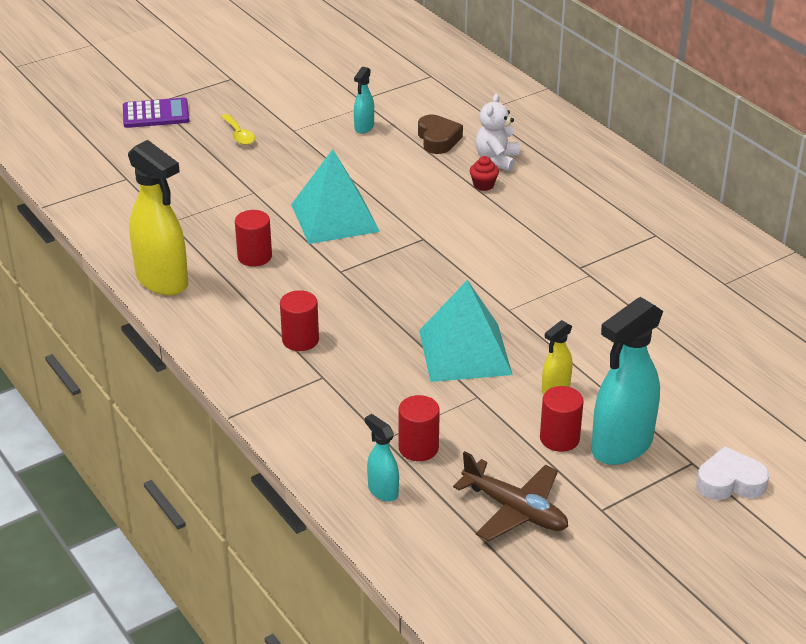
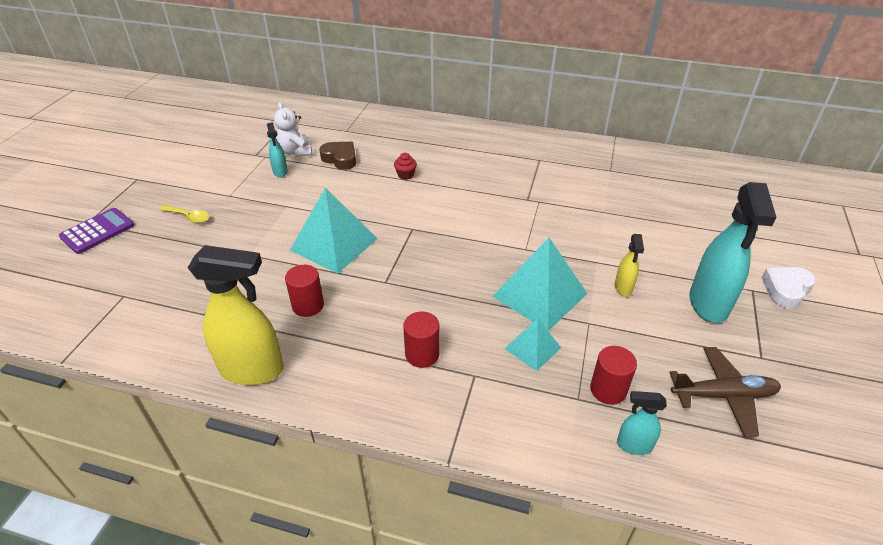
camera: 40 degrees left, 5 degrees up
(398, 386) = (532, 348): none -> turquoise pyramid
(497, 160) = (393, 156): white teddy bear -> white teddy bear (295, 152)
(559, 438) = (672, 322): red cylinder -> none

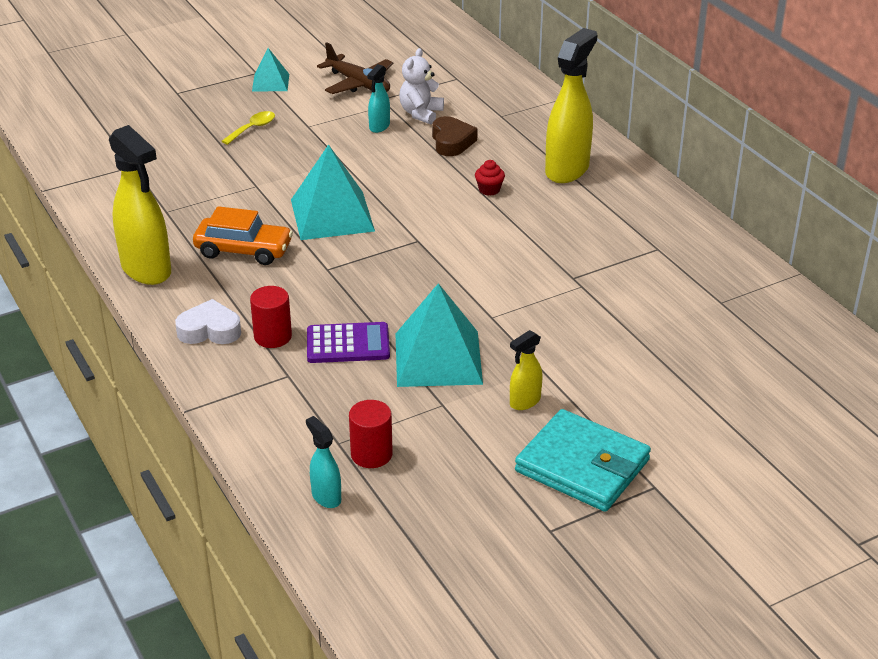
camera: 45 degrees right, 5 degrees down
(97, 231) = (174, 104): purple calculator -> purple calculator (348, 344)
(189, 217) = (253, 128): yellow spoon -> yellow spoon turned 120 degrees counterclockwise
(308, 305) = (244, 250): red cylinder -> orange car
(429, 142) = (567, 170): none -> yellow spray bottle
(532, 348) = (363, 389): turquoise pyramid -> turquoise pyramid (270, 82)
(708, 304) = (582, 466): turquoise spray bottle -> turquoise wallet
(723, 395) = (459, 525): brown plane -> brown plane (359, 84)
(785, 290) = (691, 510): white heart -> white heart (209, 330)

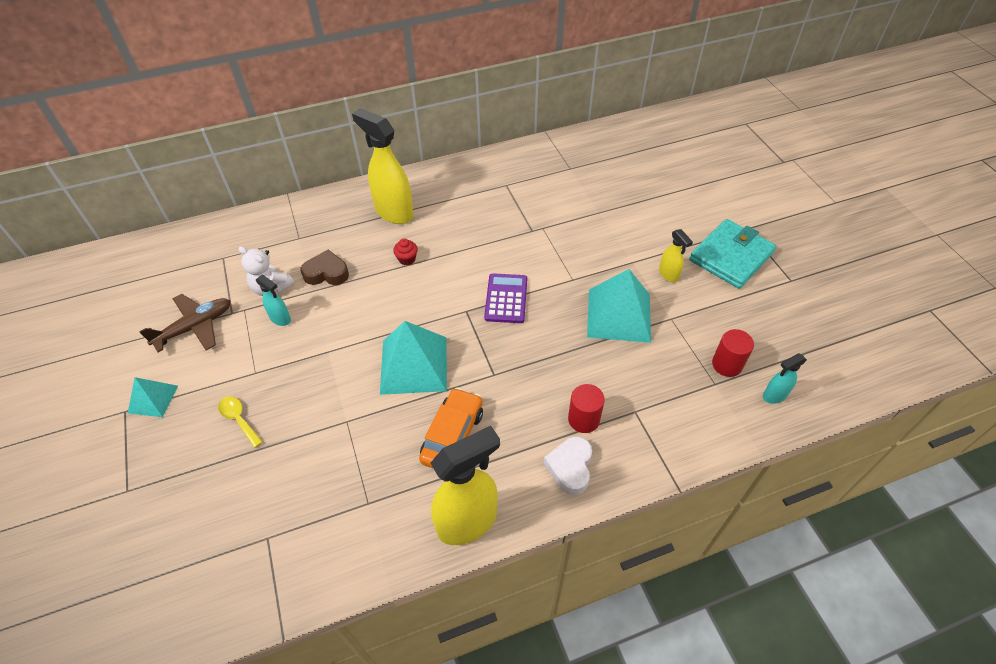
camera: 80 degrees left, 15 degrees up
(348, 344) = (598, 368): purple calculator -> purple calculator (506, 298)

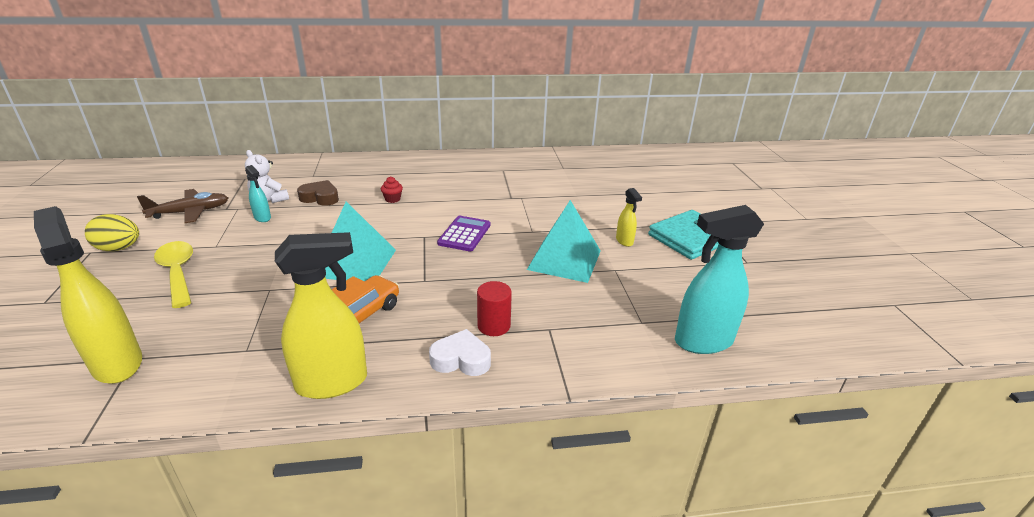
camera: 10 degrees right, 20 degrees down
(153, 399) = (119, 248): turquoise pyramid -> yellow egg
(239, 419) = (178, 272): yellow spoon -> yellow spoon, size x1.72
(394, 212) = (399, 172): yellow spray bottle -> yellow spray bottle (117, 363)
(570, 467) = (461, 359): white heart -> white heart turned 75 degrees clockwise
(727, 364) = (659, 310): red cylinder -> none
(774, 395) = (702, 341): turquoise spray bottle -> turquoise spray bottle, size x2.05

